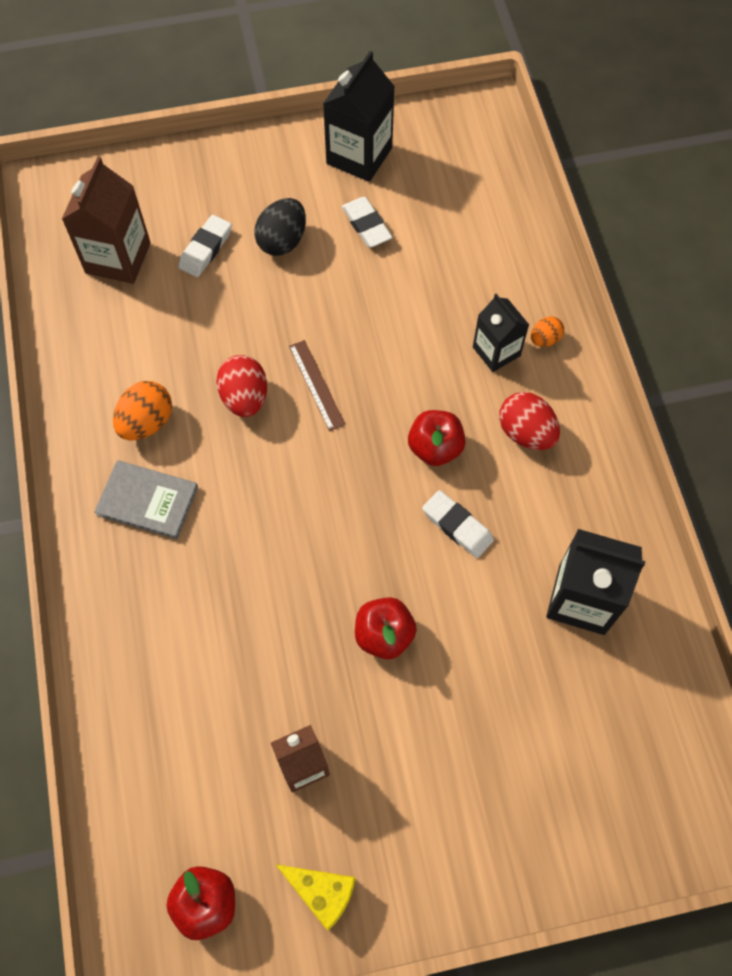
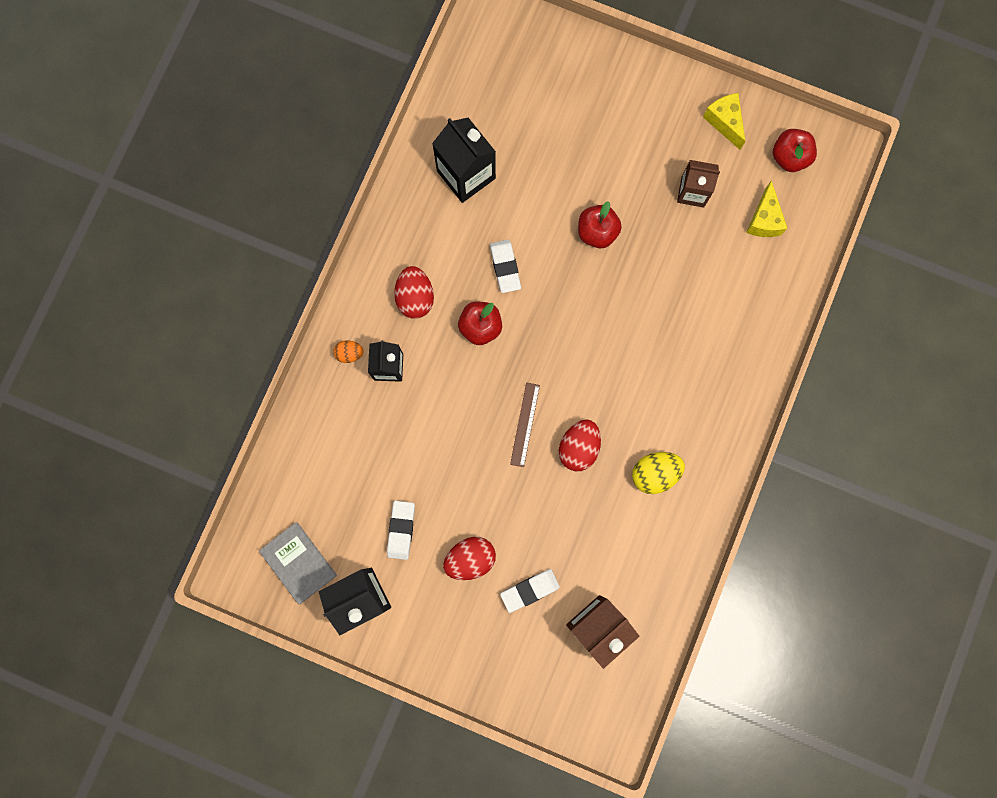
camera: 145 degrees left, 15 degrees up
(147, 422) = (654, 473): orange egg -> yellow egg
(147, 501) = (687, 415): grey book -> grey book (298, 563)
(190, 791) = (764, 219): none -> yellow cheese
(282, 241) = (470, 558): black egg -> red egg

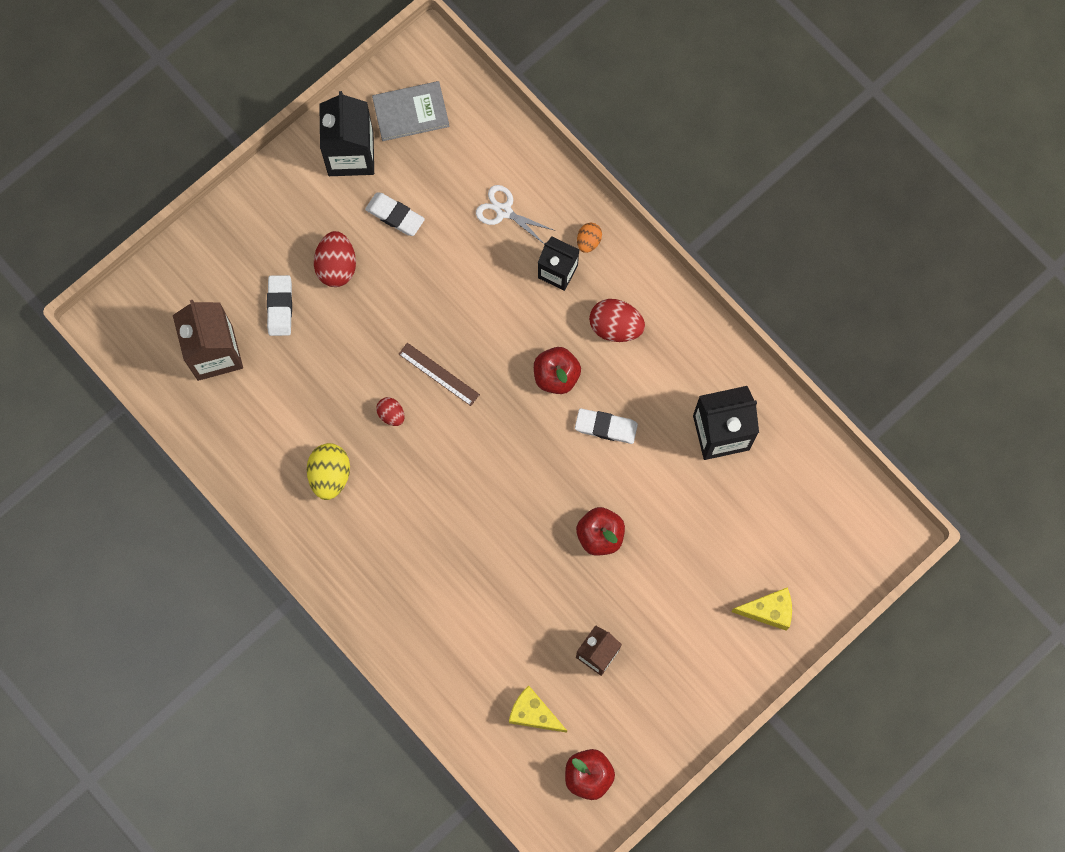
camera: 115 degrees right, 5 degrees down
(354, 437) = (504, 211): none -> white scissors
(578, 447) = (391, 414): red egg -> red egg, size x0.58
(724, 122) = (658, 725): yellow cheese -> yellow cheese (768, 611)

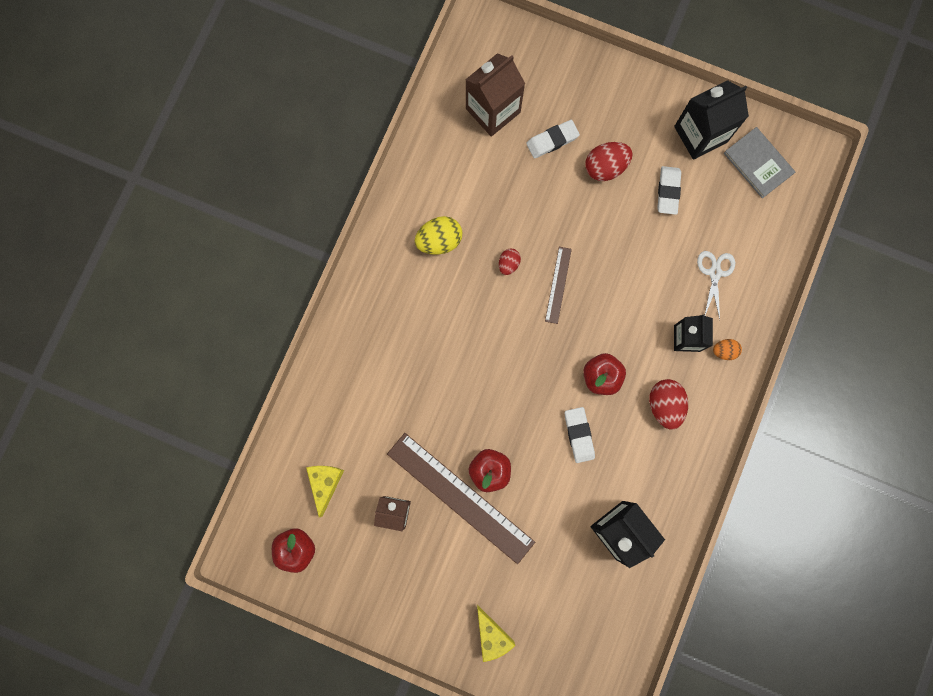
camera: 65 degrees right, 5 degrees up
(614, 578) = (460, 497): none -> brown ruler

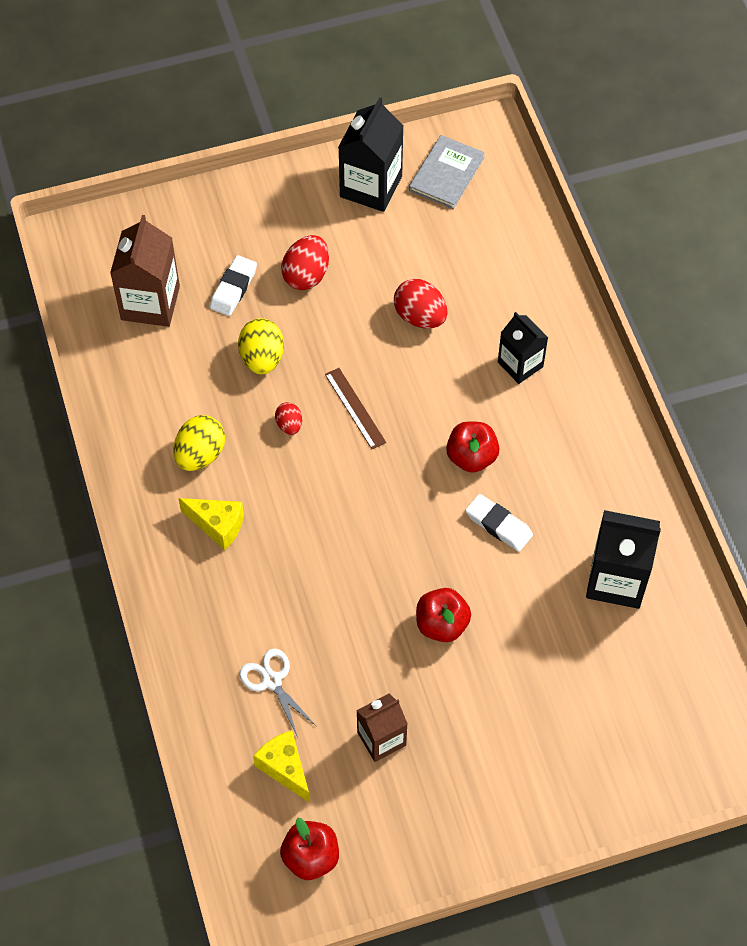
camera: 40 degrees left, 20 degrees down
(460, 497) = (435, 672): brown ruler -> none
(491, 635) = (585, 776): yellow cheese -> yellow cheese (217, 525)
(529, 204) = (262, 358): none -> yellow egg
(664, 405) = (554, 437): red egg -> red egg (420, 316)
(668, 191) = (385, 254): white eraser -> none
(714, 273) = (493, 291): white scissors -> white scissors (272, 681)
(724, 351) = (564, 350): orange egg -> none
(758, 163) = (446, 174): grey book -> grey book turned 75 degrees counterclockwise

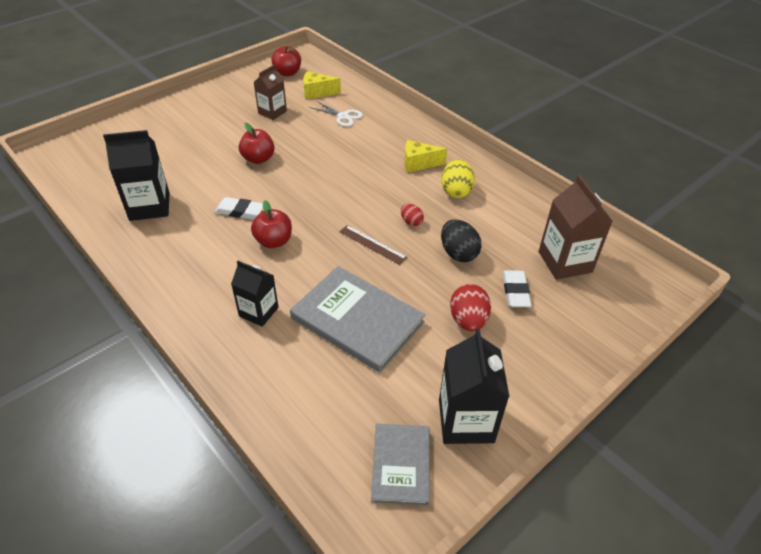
camera: 155 degrees right, 15 degrees down
(262, 358) = (458, 253): yellow egg -> black egg
(285, 768) = (317, 93): yellow cheese -> yellow cheese turned 150 degrees clockwise
(420, 316) = (357, 320): red egg -> grey book

